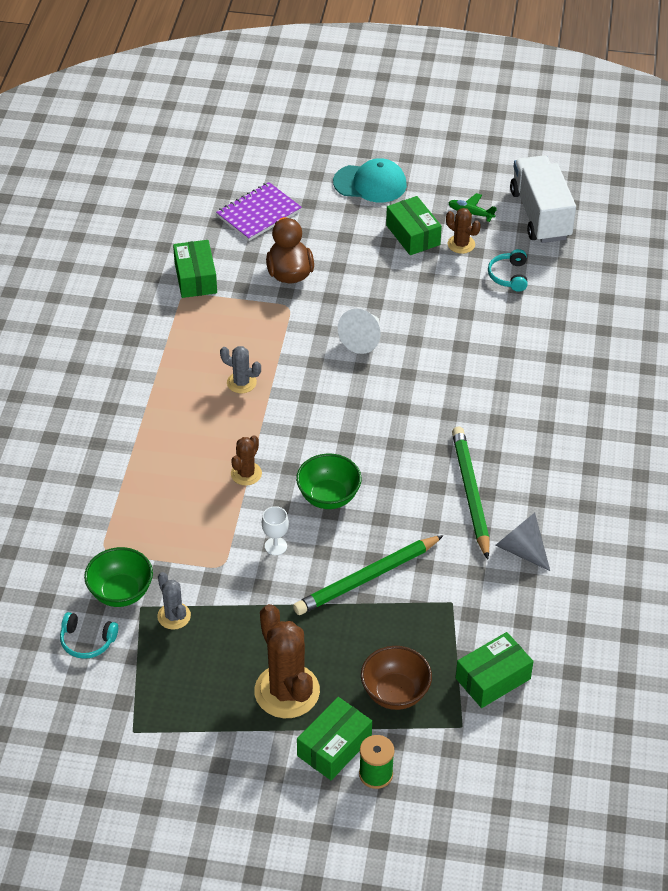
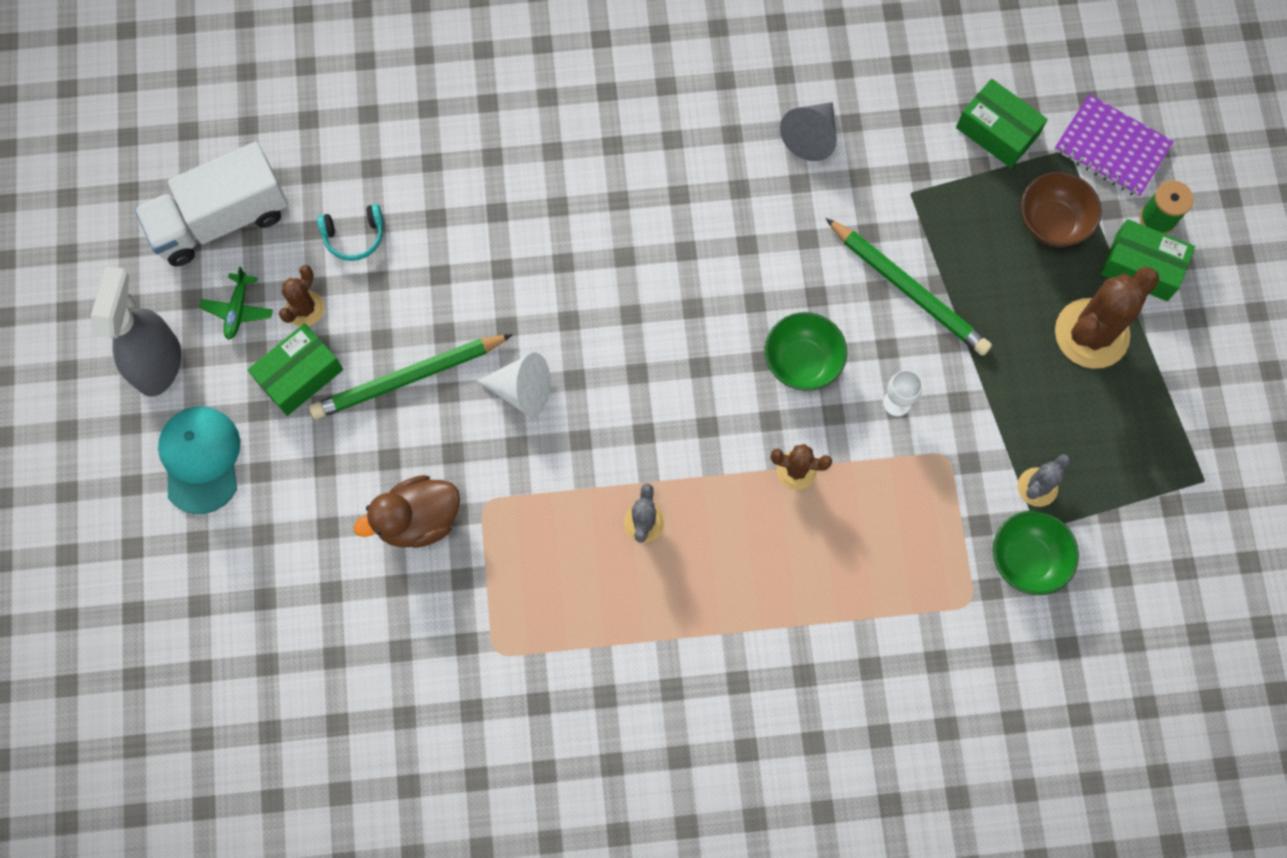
camera: 105 degrees left, 25 degrees up
(87, 641) = (1108, 574): turquoise headphones -> none
(195, 278) = (459, 647): green box -> none
(259, 213) = (301, 599): purple notebook -> purple notebook (1112, 147)
(444, 174) = (158, 363): none -> grey spray bottle
(471, 493) = (744, 206): green pencil -> green pencil (408, 378)

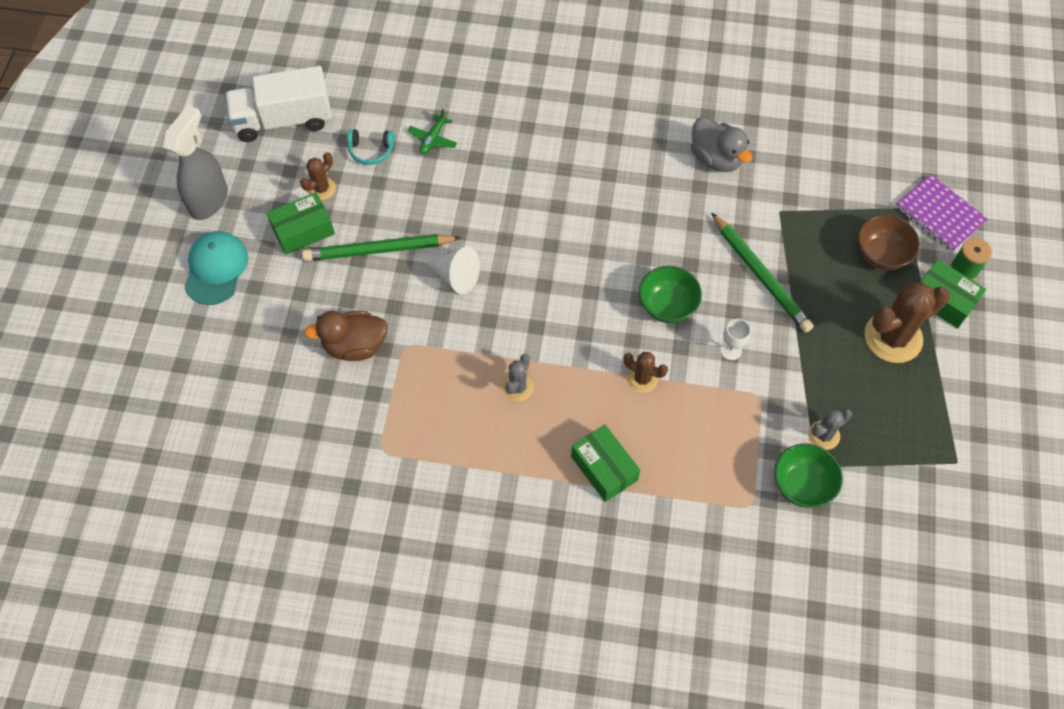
camera: 15 degrees right, 10 degrees down
(238, 310) = (275, 179): green plane -> green plane (433, 139)
(811, 137) = (716, 158): grey cone -> grey duck
(997, 131) = (855, 184): green box -> green box (604, 468)

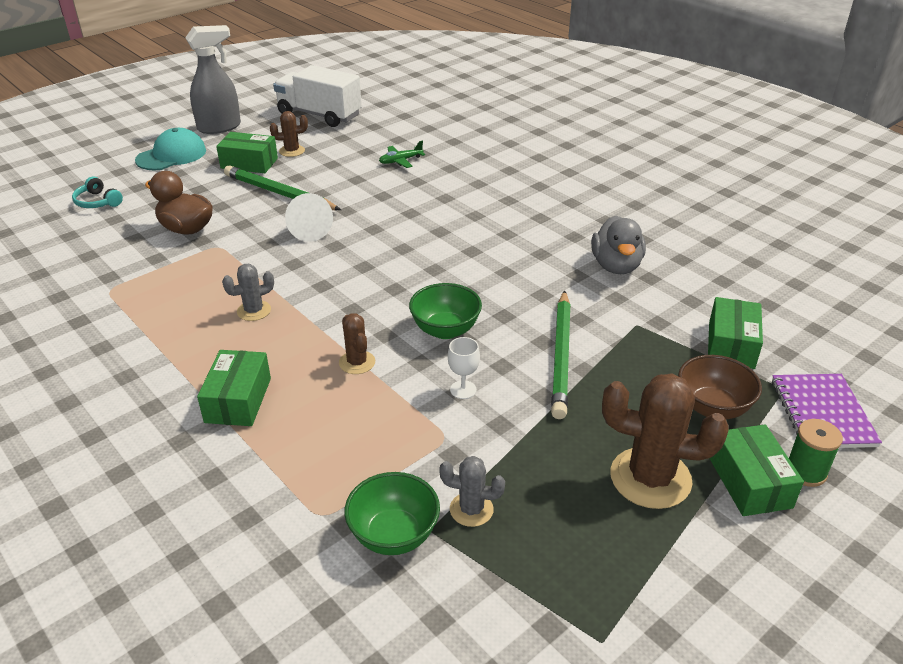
camera: 40 degrees right, 25 degrees down
(371, 150) = (351, 149): turquoise headphones -> turquoise headphones (97, 202)
(849, 189) = (731, 345): none -> green box

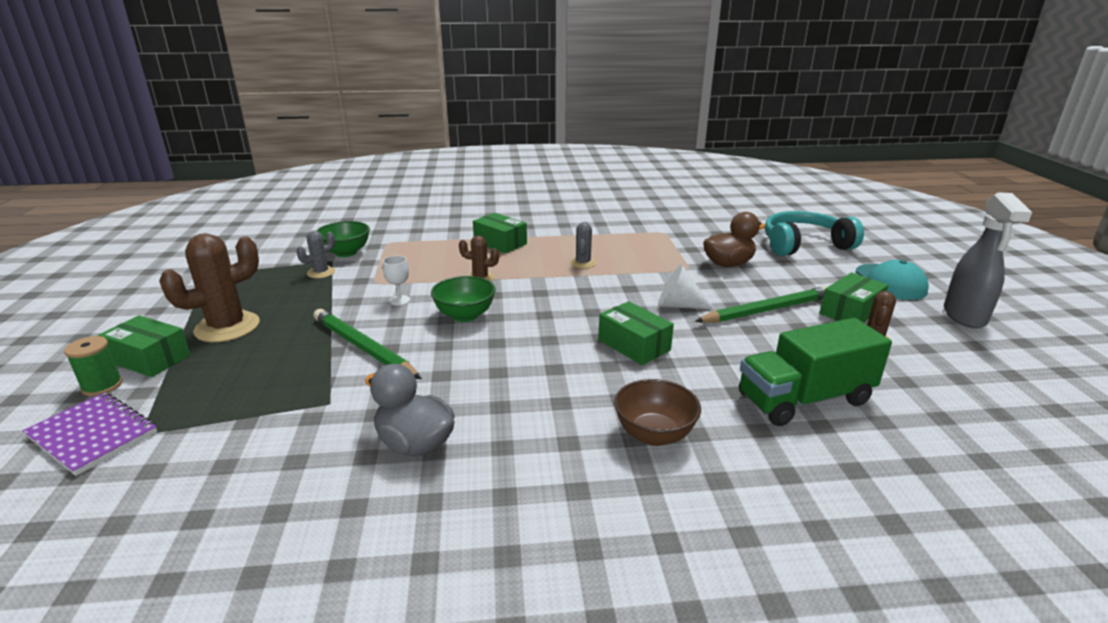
camera: 125 degrees right, 10 degrees down
(97, 202) = (804, 244): turquoise headphones -> turquoise headphones, size x2.12
(319, 115) = (998, 386): white truck -> none
(400, 161) = (804, 399): green plane -> green truck
(712, 408) = (206, 383): brown bowl -> brown bowl (654, 434)
(731, 345) = (219, 441): green box -> green box (634, 345)

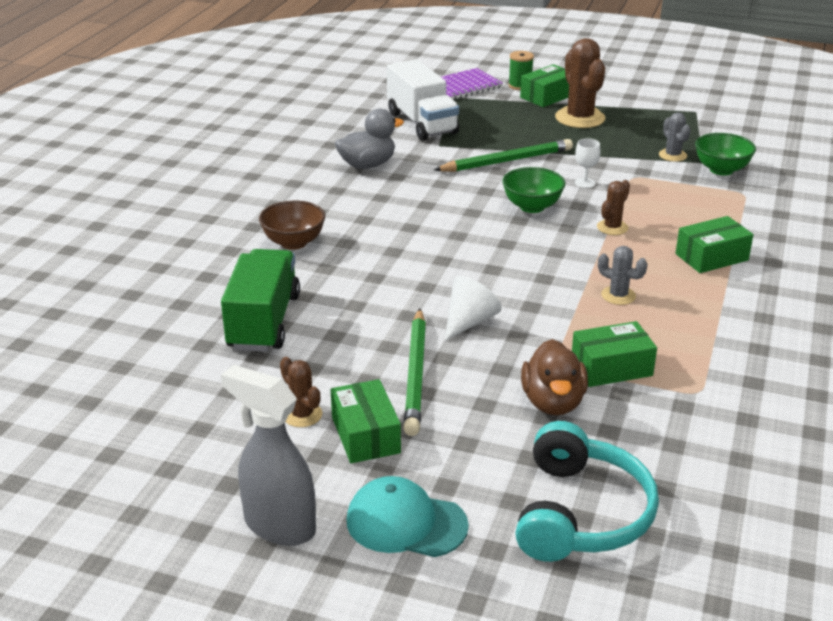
camera: 115 degrees right, 5 degrees up
(252, 436) = (422, 123): none -> white truck
(634, 345) = (414, 271): green box -> green box (611, 368)

